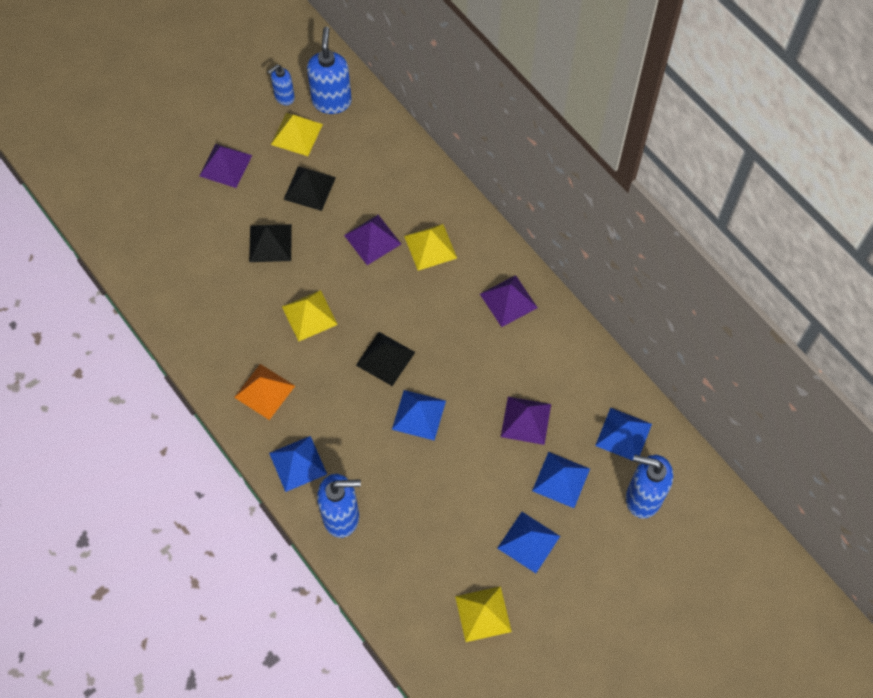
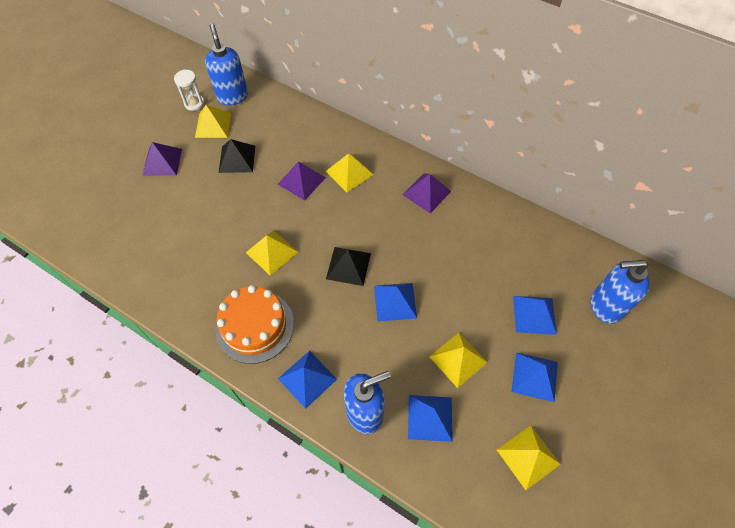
camera: 20 degrees left, 5 degrees down
(264, 391) = (255, 326): orange pyramid -> orange cake
(270, 243) = (219, 207): black pyramid -> none
(284, 97) = (194, 103): blue soap dispenser -> white hourglass
(458, 497) = (458, 359): none -> yellow pyramid
(525, 420) = (483, 277): purple pyramid -> none
(623, 434) = (563, 263): blue pyramid -> blue pyramid (430, 418)

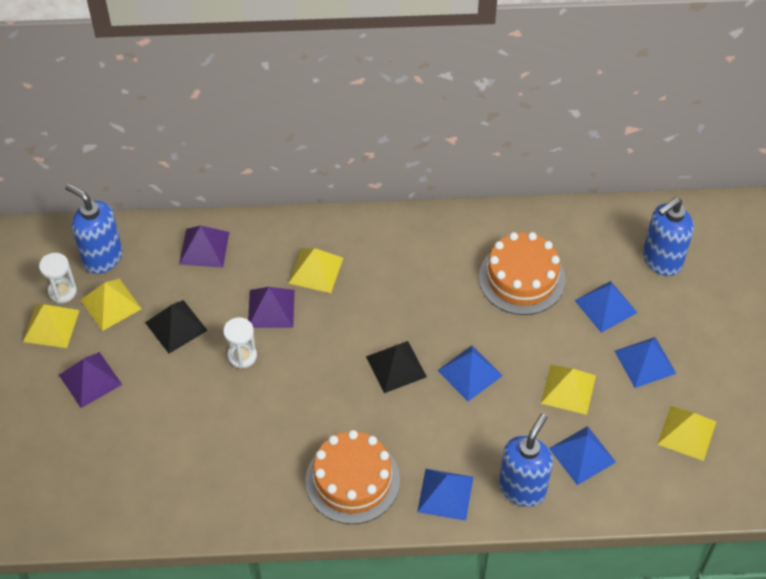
camera: 35 degrees left, 5 degrees down
(258, 200) = (242, 356): none -> white hourglass
(271, 252) = (305, 400): yellow pyramid -> yellow pyramid (51, 326)
(426, 193) = (414, 245): purple pyramid -> purple pyramid (204, 248)
(485, 257) = (521, 278): none -> orange cake

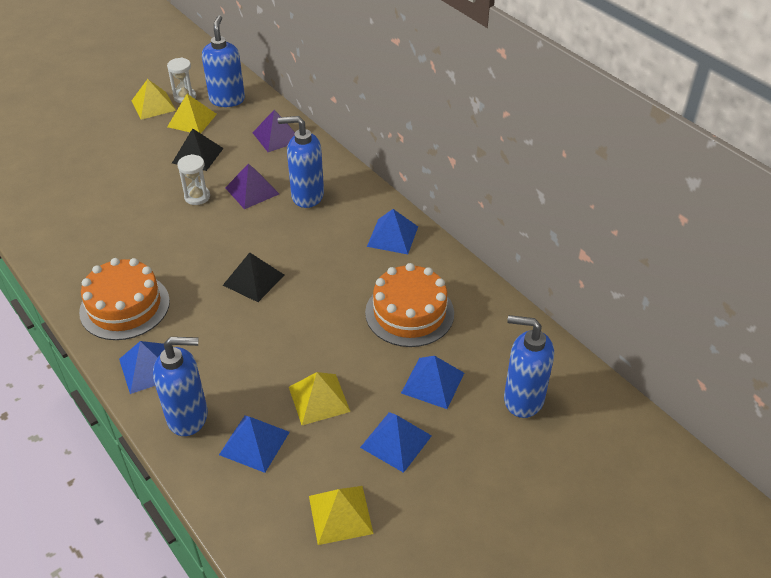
camera: 55 degrees right, 10 degrees down
(90, 379) = (122, 140): purple pyramid -> none
(315, 270) = (307, 196): yellow pyramid -> blue soap dispenser
(470, 373) = (283, 326): blue pyramid -> blue pyramid (392, 236)

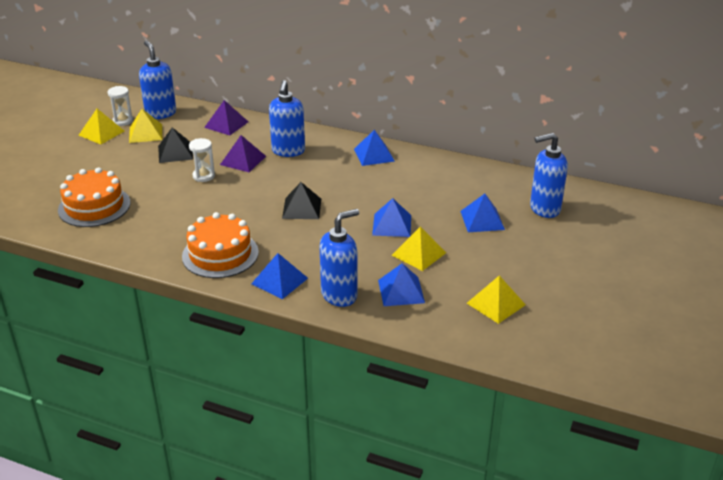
camera: 30 degrees left, 10 degrees down
(307, 196) = (288, 151): blue soap dispenser -> blue soap dispenser turned 60 degrees counterclockwise
(396, 441) = (491, 256): blue pyramid -> blue pyramid (392, 225)
(409, 313) = (429, 190): orange cake -> orange cake (94, 206)

